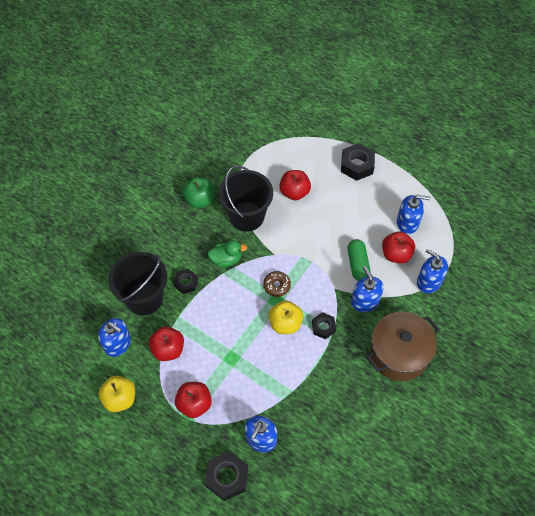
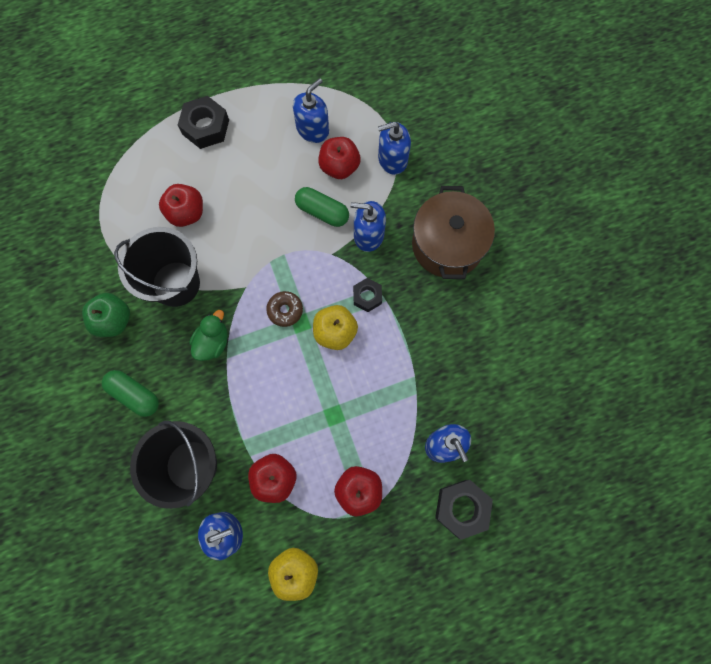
camera: 55 degrees left, 15 degrees up
(165, 240) = (135, 394): none -> green capsule
(186, 283) = (208, 405): black nut -> none

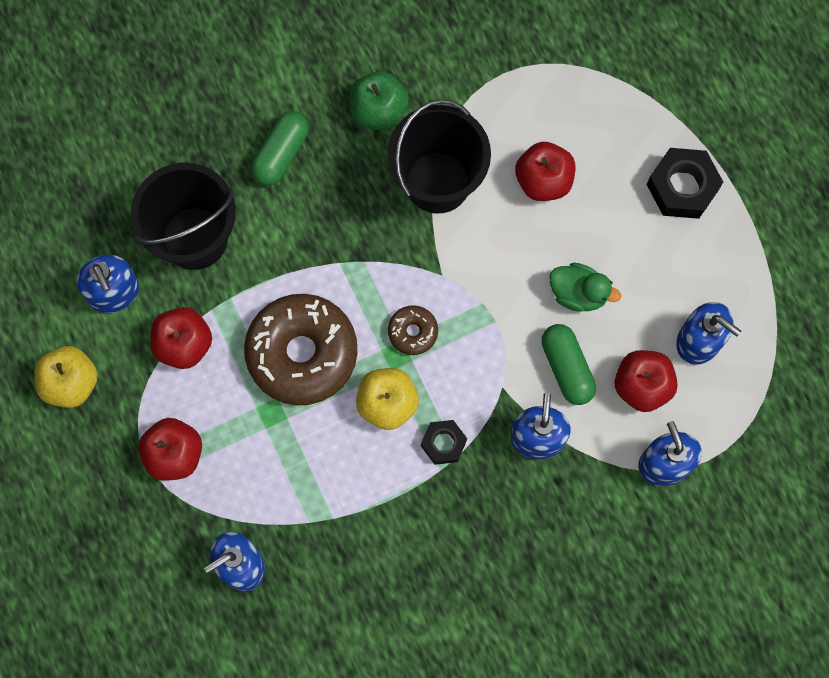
camera: 85 degrees right, 0 degrees up
(213, 342) = (359, 242): green duck -> green duck (578, 293)
(292, 390) = (302, 353): none -> brown donut
(322, 212) = (566, 368): green capsule -> green capsule turned 45 degrees counterclockwise
(447, 245) = (534, 554): brown pot -> none
(462, 508) = (158, 593): black nut -> none

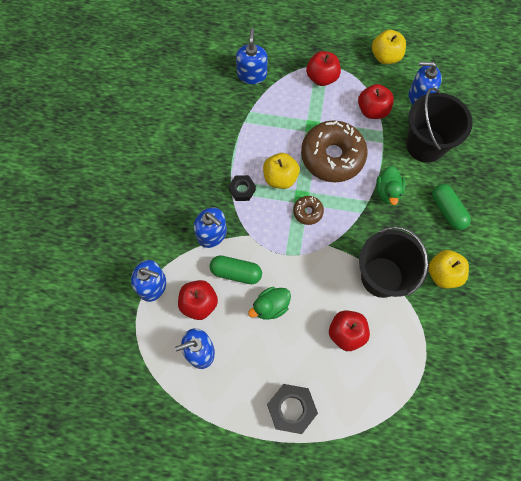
camera: 125 degrees right, 5 degrees down
(306, 245) = (388, 191): none -> green duck
(379, 111) = (443, 274): green apple -> yellow apple

